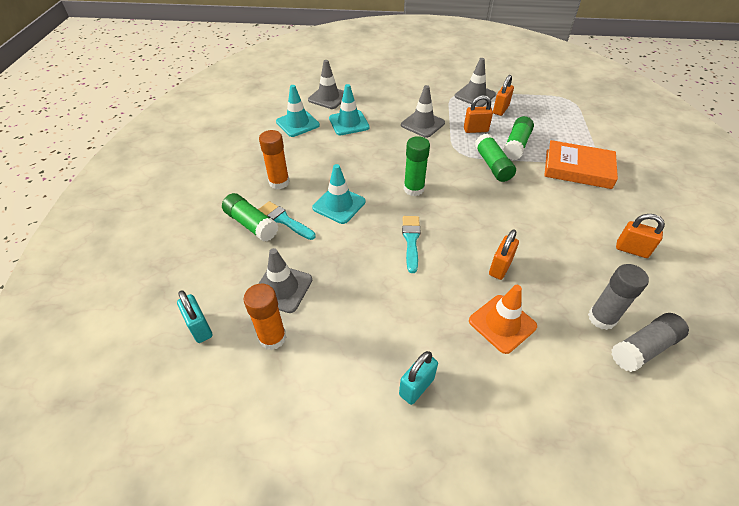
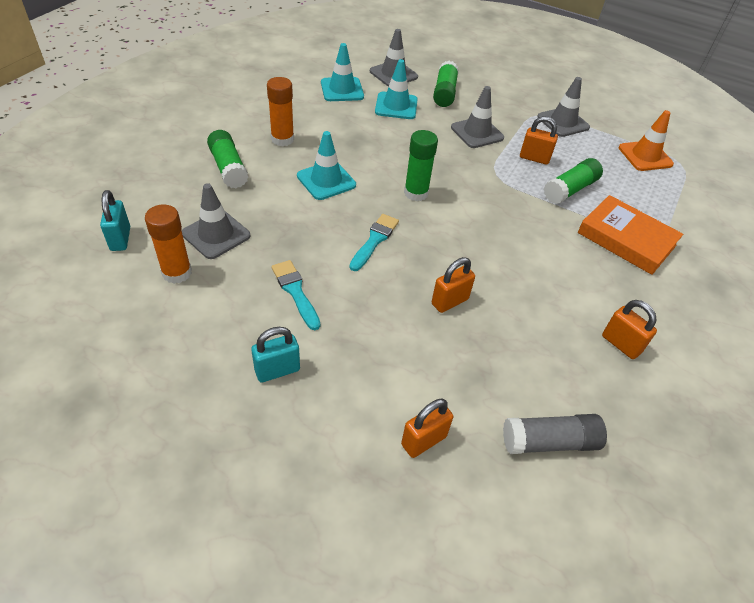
camera: 20 degrees right, 0 degrees up
(284, 220) = (262, 176): turquoise brush -> turquoise brush (295, 291)
(492, 165) = (524, 200): green glue stick -> green glue stick (444, 93)
(500, 110) = (582, 147): orange padlock -> orange padlock (423, 441)
(502, 323) = (409, 353): orange traffic cone -> orange traffic cone (645, 156)
(601, 318) = (524, 394): grey glue stick -> none

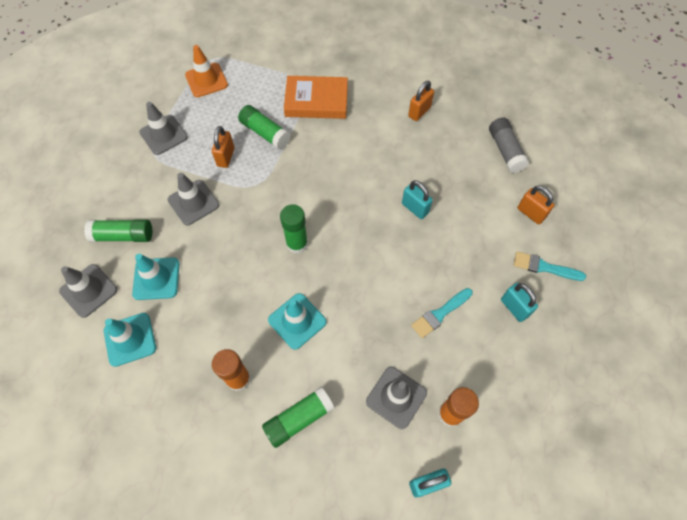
camera: 95 degrees left, 15 degrees up
(374, 240) = (366, 267): turquoise brush -> turquoise brush (544, 267)
(449, 301) = (415, 208): orange padlock -> turquoise padlock
(626, 239) = (316, 101): orange book -> orange book turned 60 degrees clockwise

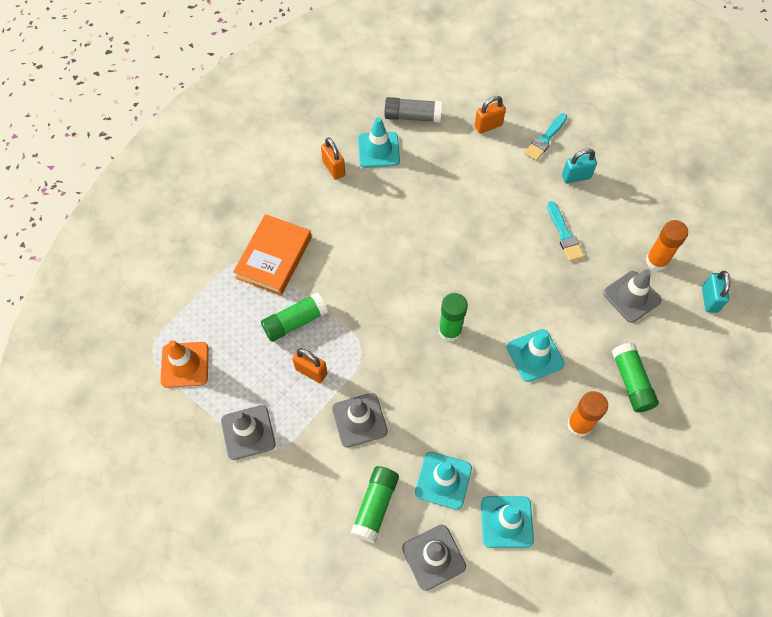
camera: 70 degrees left, 0 degrees up
(415, 208) = (448, 214): turquoise padlock -> none
(455, 137) = (378, 150): none -> turquoise traffic cone

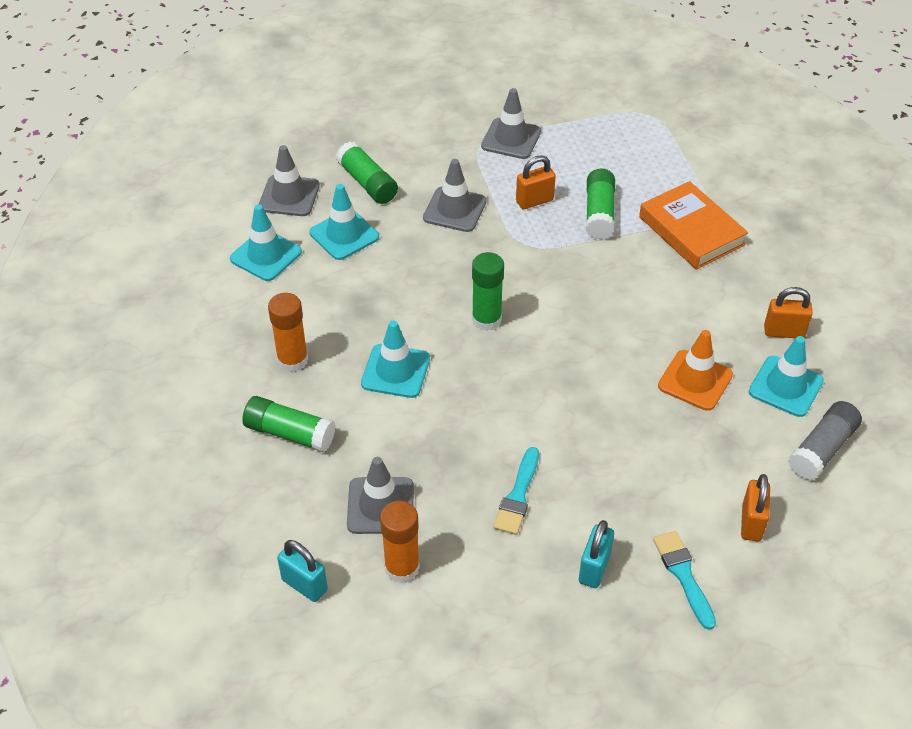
camera: 125 degrees right, 15 degrees down
(185, 365) = (615, 128): orange traffic cone -> orange traffic cone (695, 380)
(564, 235) = (518, 496): turquoise brush -> turquoise brush turned 90 degrees counterclockwise

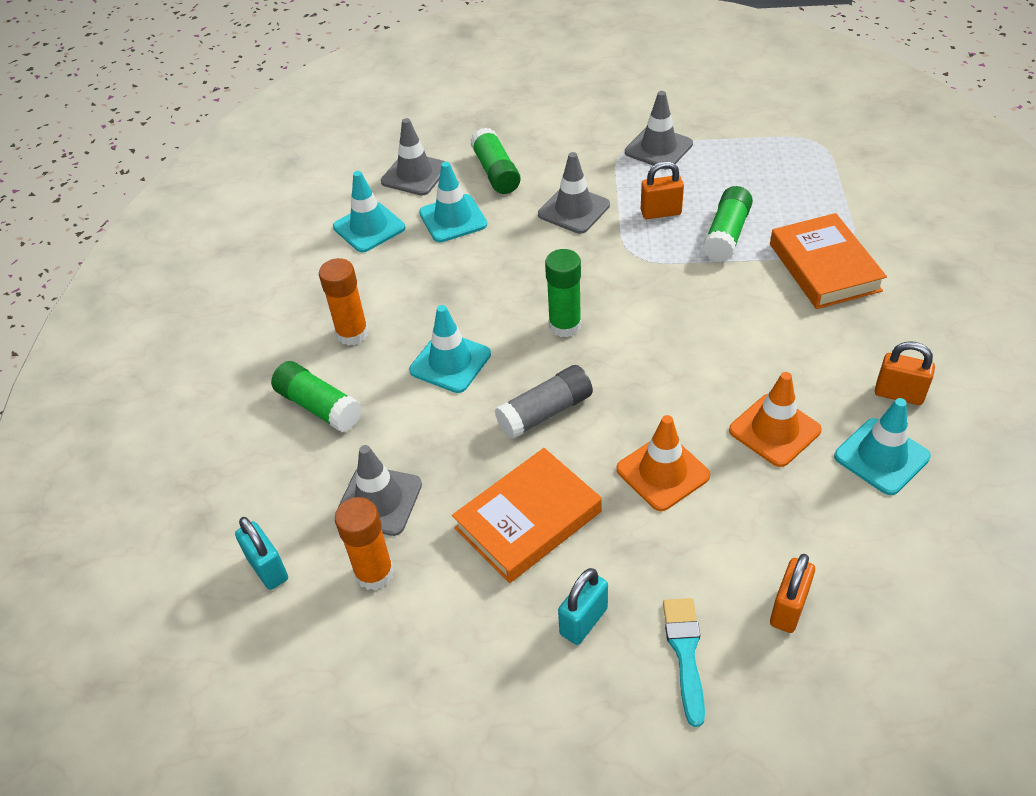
camera: 20 degrees right, 0 degrees up
(518, 496) = (528, 520): turquoise brush -> orange book
(616, 433) = (662, 472): none -> orange traffic cone
(822, 449) = (904, 539): grey glue stick -> grey glue stick (545, 412)

